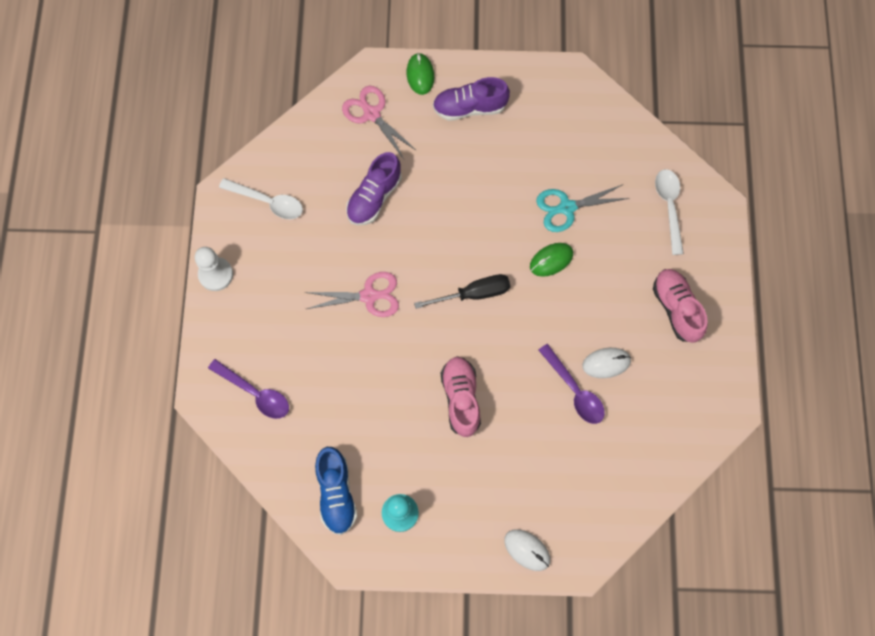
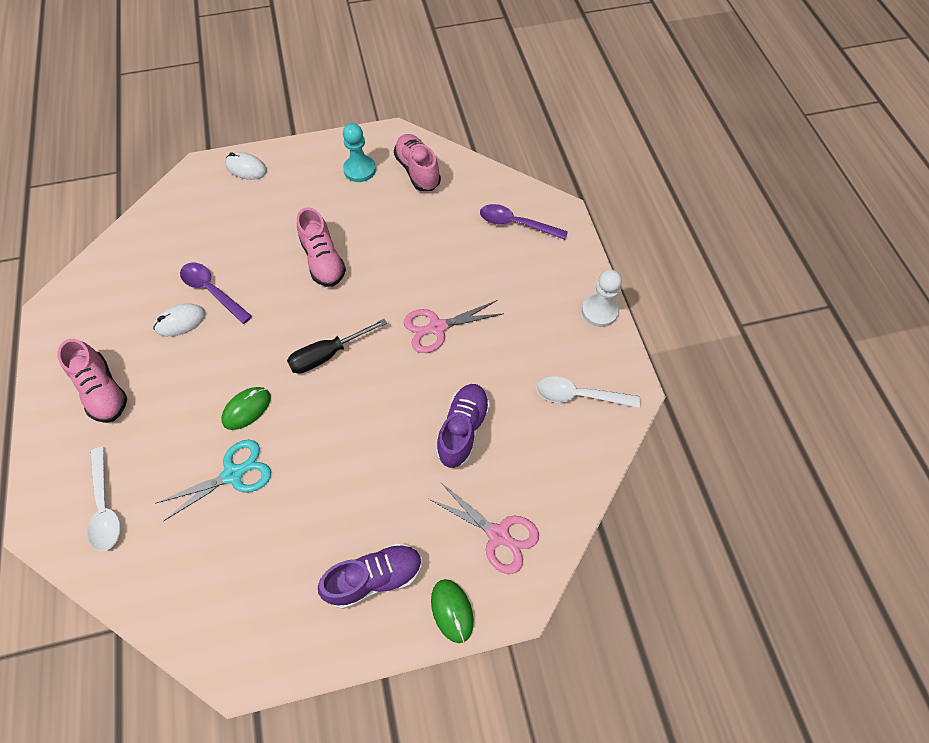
camera: 165 degrees right, 10 degrees down
(336, 493) = (417, 171): blue shoe -> pink shoe

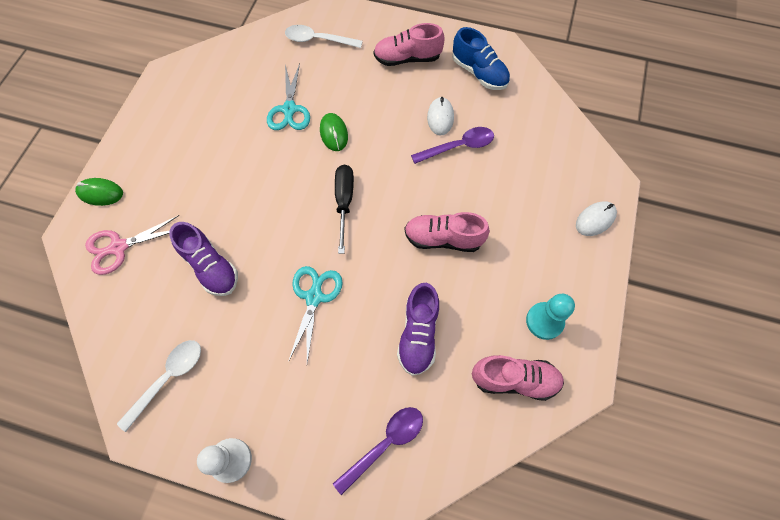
camera: 120 degrees right, 5 degrees up
(101, 313) = (479, 73): none -> blue shoe
(375, 578) = (157, 160): purple shoe -> purple shoe (418, 334)
(437, 327) = (314, 297): pink scissors -> turquoise scissors

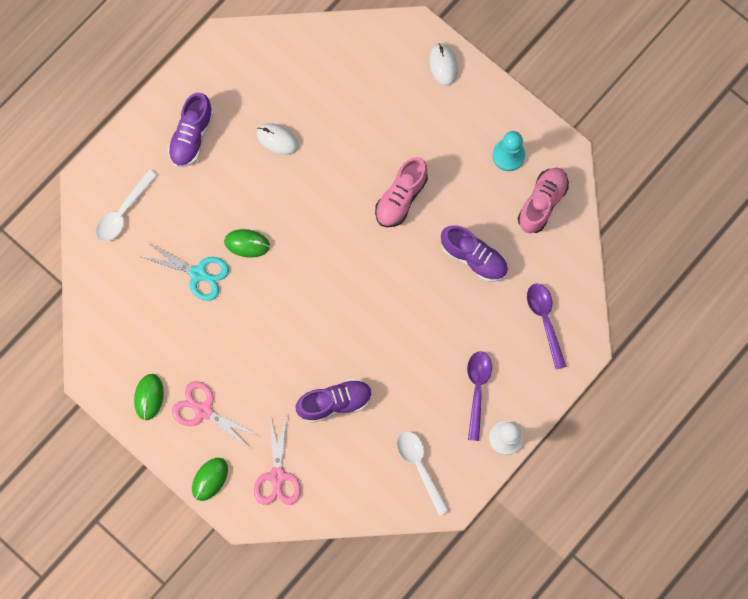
camera: 65 degrees left, 10 degrees up
(163, 118) = (149, 397): none -> green mouse
(164, 163) = (204, 411): none -> pink scissors
(314, 297) = (404, 326): turquoise scissors -> none
(344, 202) = (325, 265): black screwdriver -> none
(407, 58) = (192, 136): pink shoe -> purple shoe
(458, 146) = (316, 139): purple spoon -> purple spoon (477, 390)
(479, 73) = (244, 78): blue shoe -> none

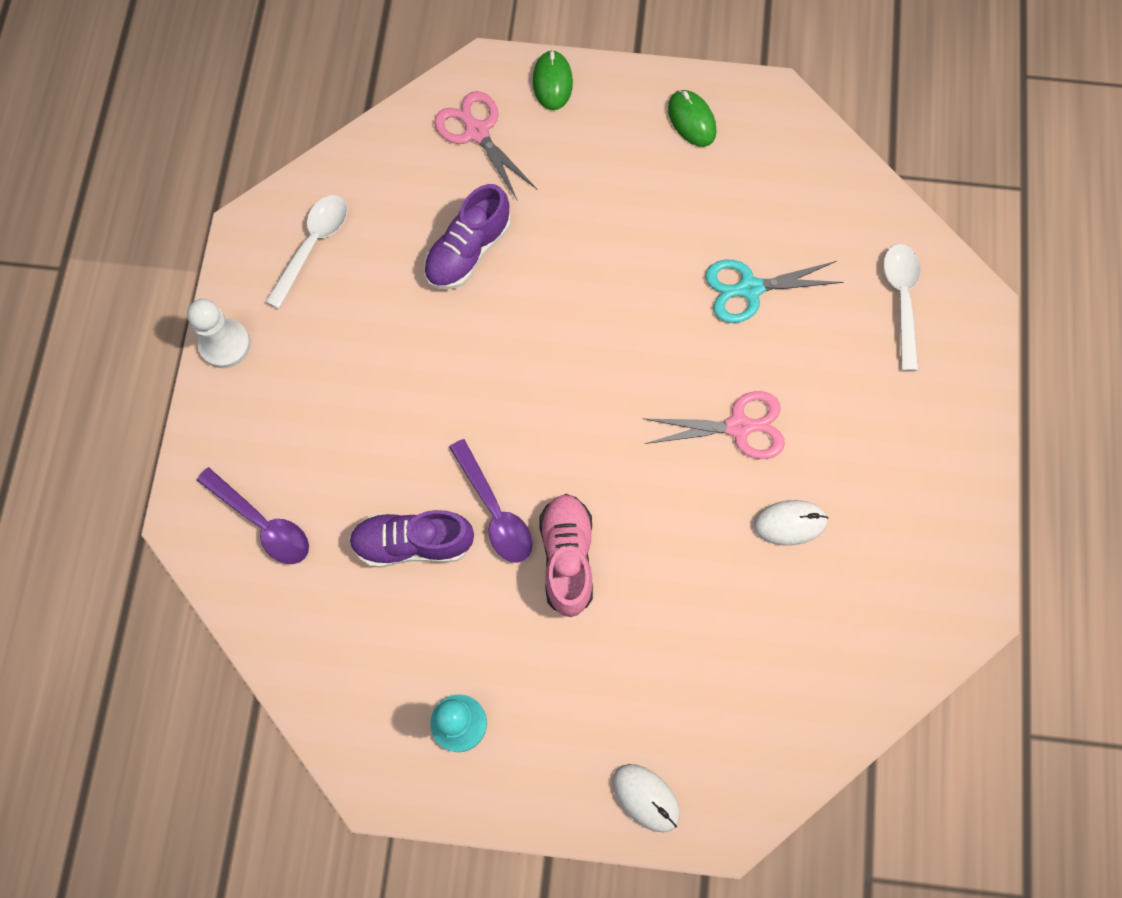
camera: 145 degrees right, 5 degrees down
(192, 136) = (901, 451): purple shoe -> none
(204, 411) = (617, 145): pink scissors -> pink scissors (738, 427)
(247, 243) = (720, 364): green mouse -> none
(420, 467) = (313, 245): white spoon -> white spoon turned 90 degrees counterclockwise
(477, 390) = (298, 378): purple spoon -> purple spoon (495, 511)
(542, 203) = (366, 685): pink shoe -> none

